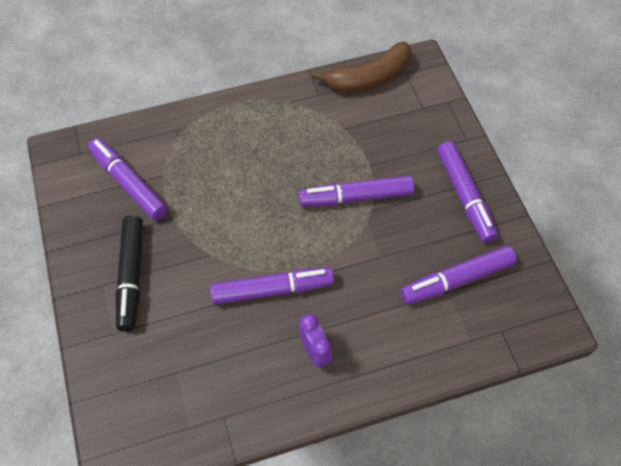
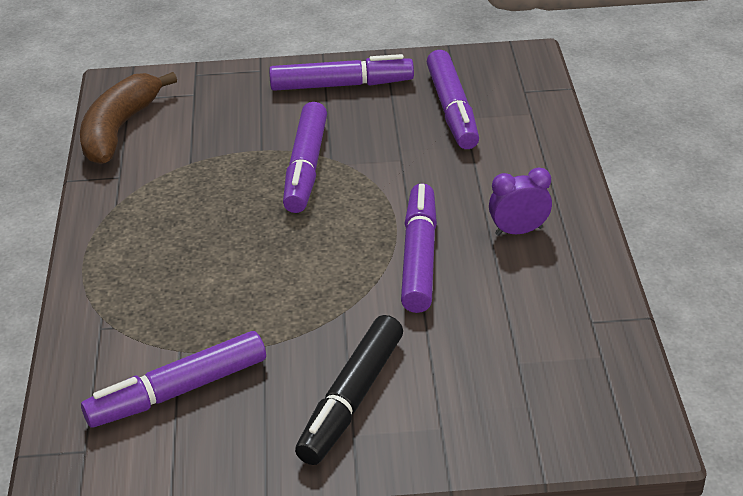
camera: 75 degrees left, 20 degrees down
(131, 276) = (351, 399): black marker -> black marker turned 105 degrees clockwise
(369, 78) = (119, 129): brown banana -> brown banana turned 150 degrees counterclockwise

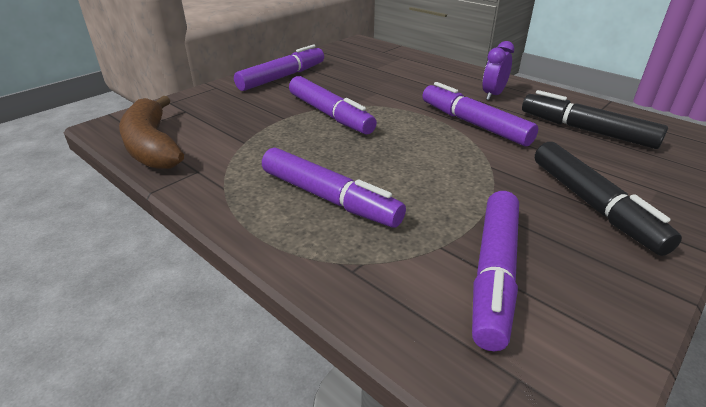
camera: 45 degrees left, 5 degrees down
(452, 110) = (363, 67): purple marker -> purple marker (329, 198)
(520, 333) = (586, 130): none -> black marker

